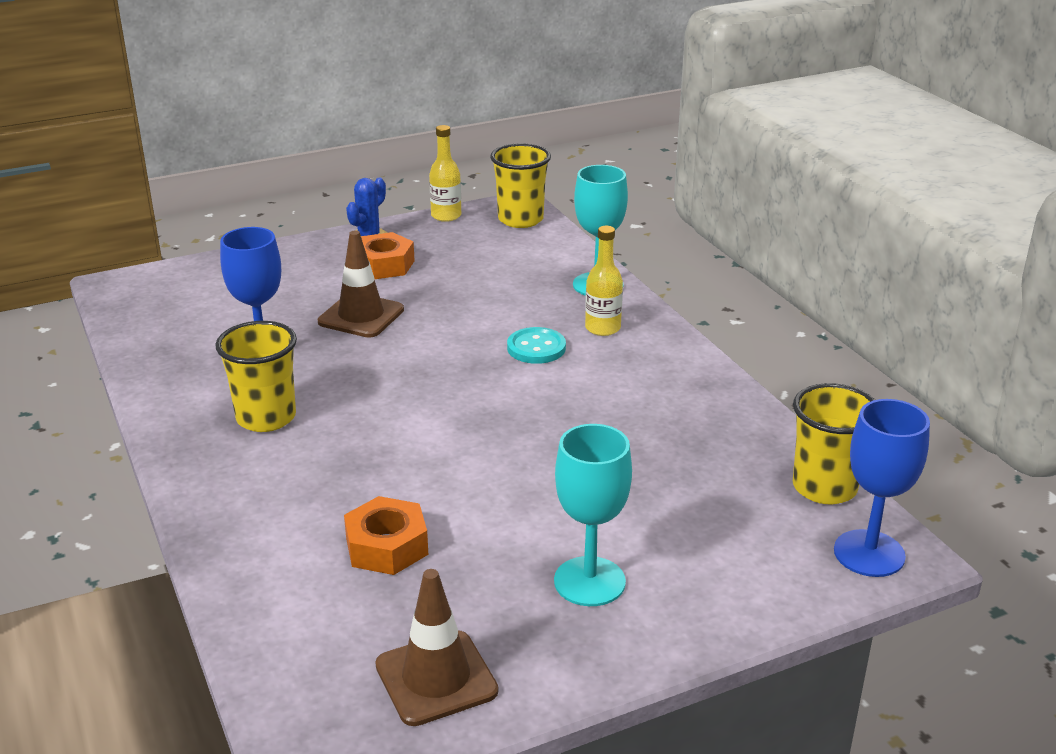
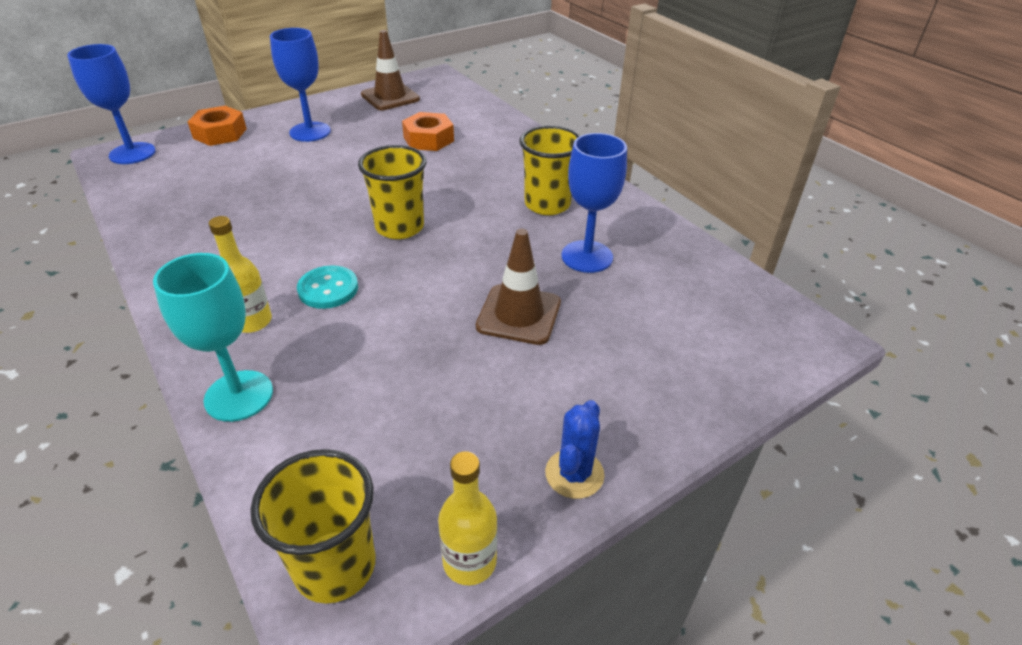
camera: 170 degrees right, 10 degrees up
(383, 265) = (527, 407): orange nut -> orange nut (220, 133)
(589, 581) = (310, 132): turquoise goblet -> blue goblet
(824, 487) = (130, 186): yellow cup -> yellow cup (399, 227)

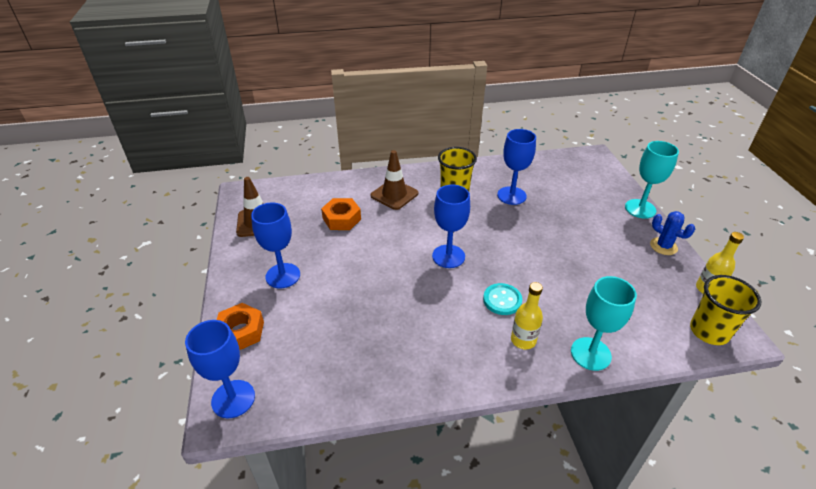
camera: 65 degrees left, 0 degrees up
(399, 227) = (448, 256): yellow cup -> blue goblet
(519, 314) = (552, 232): brown traffic cone -> brown traffic cone (394, 194)
(682, 425) = (640, 209): none -> turquoise goblet

